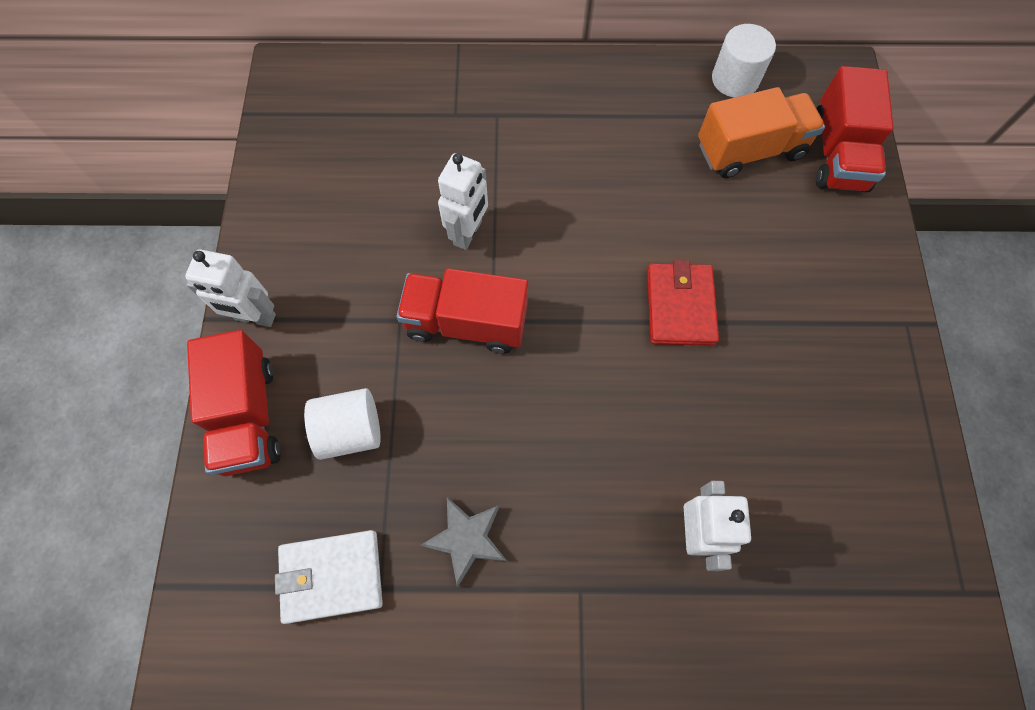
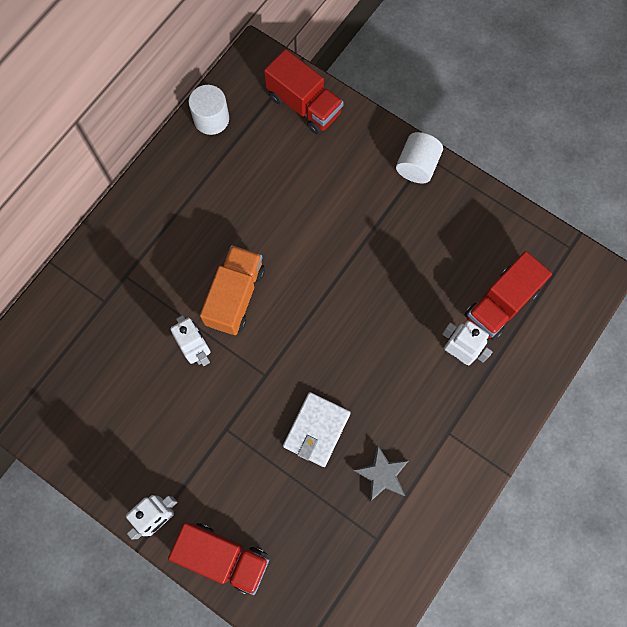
camera: 55 degrees left, 5 degrees up
(332, 576) = (353, 562): white wallet -> white wallet (316, 430)
(350, 431) = (275, 501): white cylinder -> white cylinder (417, 166)
(466, 323) = (256, 391): red truck -> red truck (500, 304)
(680, 306) = (332, 265): red wallet -> none
(750, 150) = (265, 150): orange truck -> orange truck (235, 296)

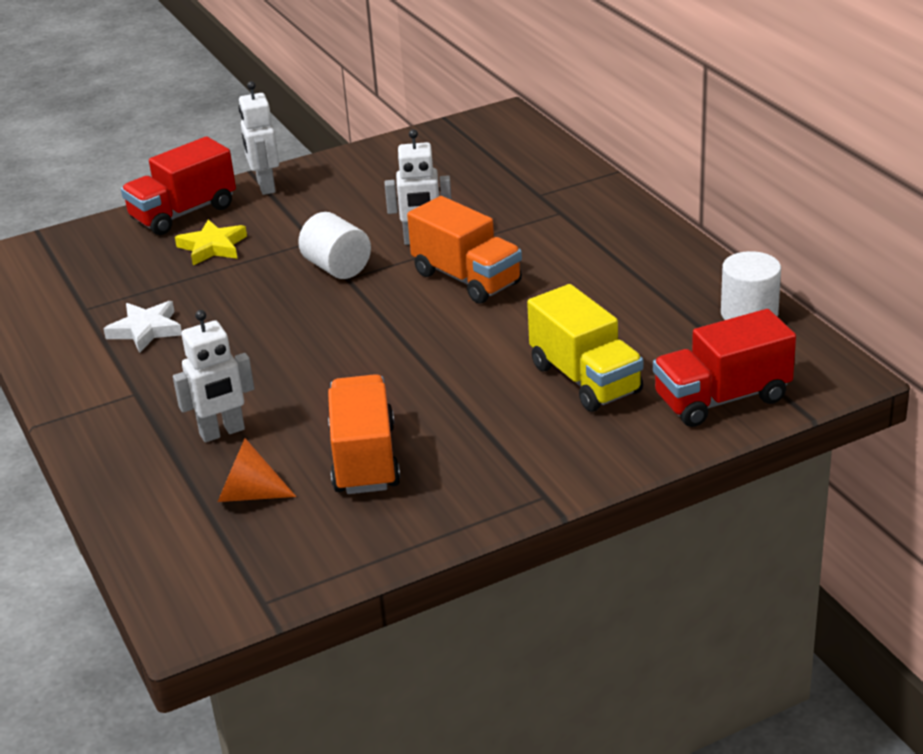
camera: 120 degrees right, 40 degrees down
(262, 499) = (213, 247): none -> yellow star
(316, 179) = (585, 379): none -> yellow truck
(316, 430) = (247, 298): white wallet -> none
(382, 474) = (146, 330): grey star -> white star
(417, 166) = (536, 480): white cylinder -> white cylinder (337, 268)
(442, 260) = (364, 459): none -> orange truck
(500, 304) = (248, 494): red truck -> orange cone

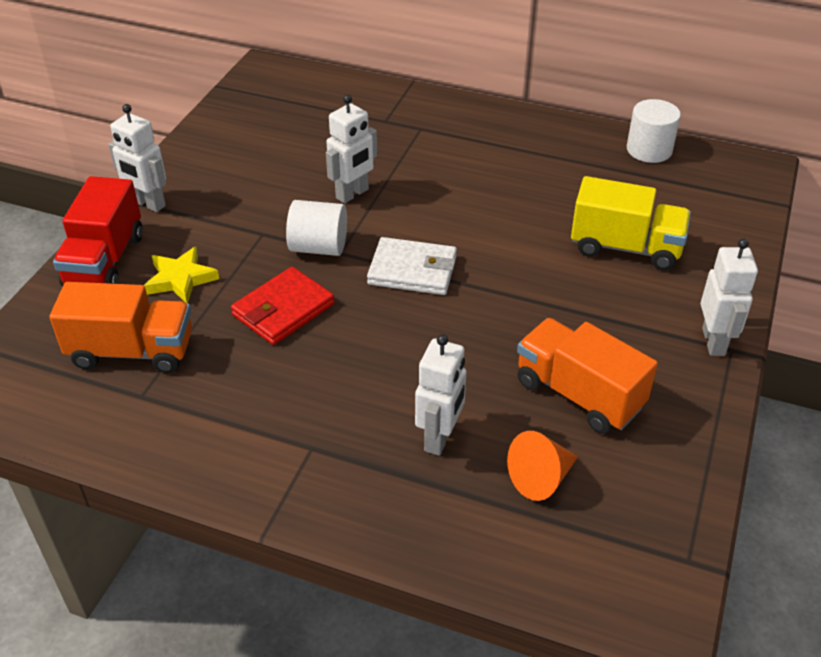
camera: 45 degrees left, 10 degrees up
(146, 330) = (233, 385): white star -> none
(248, 298) = (283, 309): none -> red wallet
(380, 315) = (412, 270): none -> white wallet
(467, 278) = (432, 210): orange truck -> orange truck (132, 351)
(539, 483) = (714, 342): none -> white robot
(722, 399) = (723, 218): red truck -> none

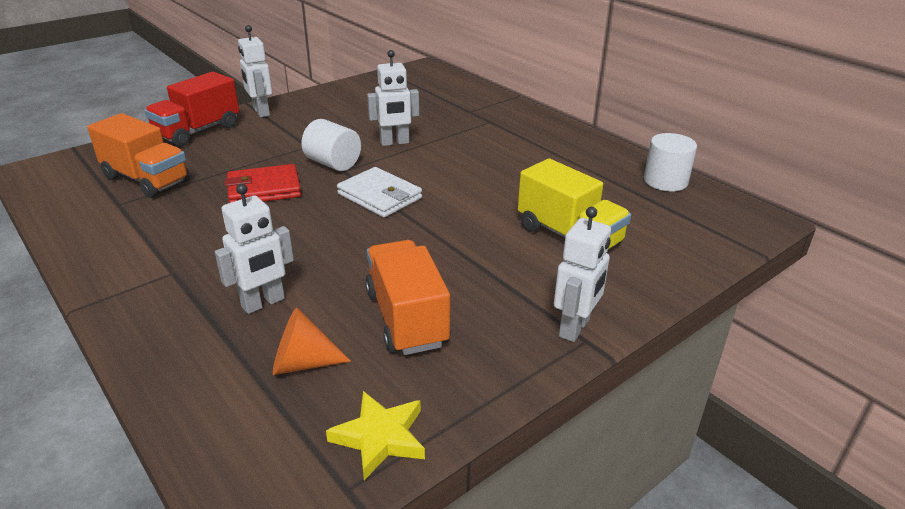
camera: 30 degrees right, 10 degrees down
(180, 279) = (226, 153): yellow star -> yellow star (380, 437)

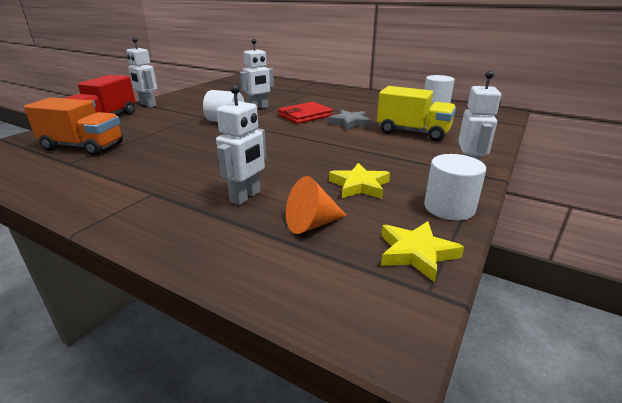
camera: 20 degrees left, 5 degrees down
(264, 189) = (186, 139): red wallet -> red wallet (305, 116)
(379, 196) = (274, 132): white wallet -> none
(406, 318) = (359, 185): orange truck -> yellow star
(484, 383) = (449, 208): none -> white cylinder
(494, 198) = (350, 123): none -> grey star

